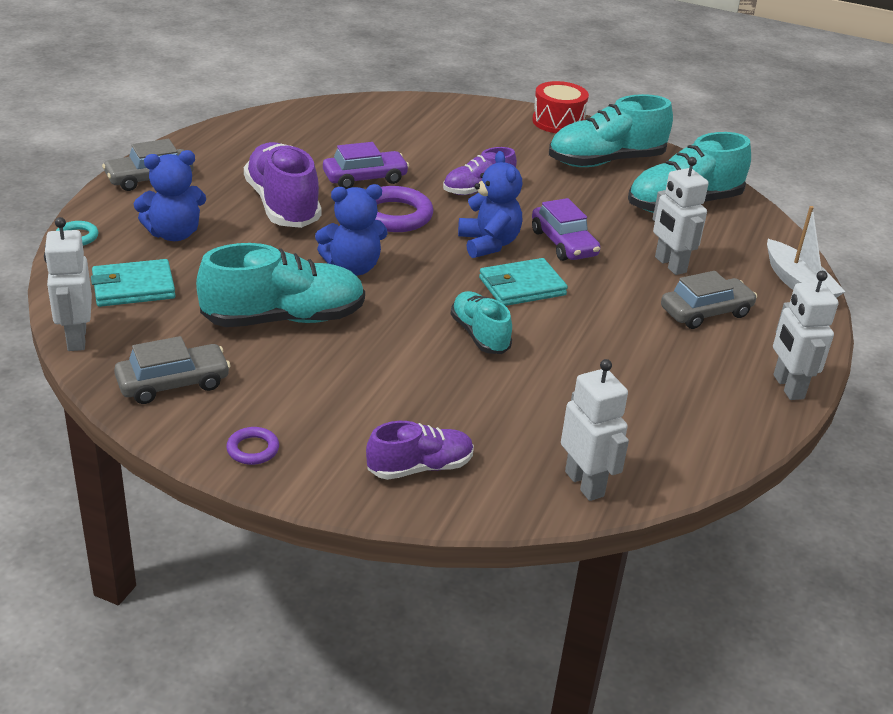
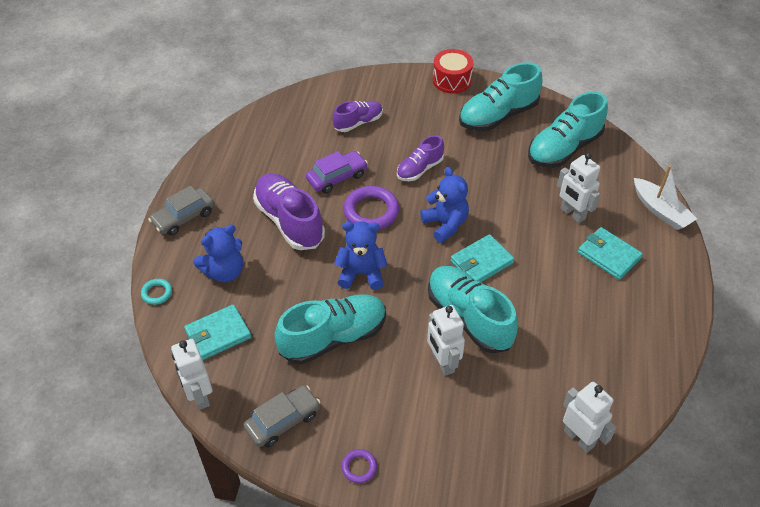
camera: 10 degrees left, 15 degrees up
(352, 267) = (361, 273): blue teddy bear -> blue teddy bear turned 150 degrees counterclockwise
(420, 467) = (472, 453): purple shoe -> purple shoe (358, 123)
(480, 335) = (469, 318): turquoise shoe -> turquoise shoe, size x1.70
(563, 243) = (495, 210): purple car -> none
(705, 312) = (609, 255): grey car -> turquoise wallet
(787, 387) = (679, 313): white robot -> white robot (442, 362)

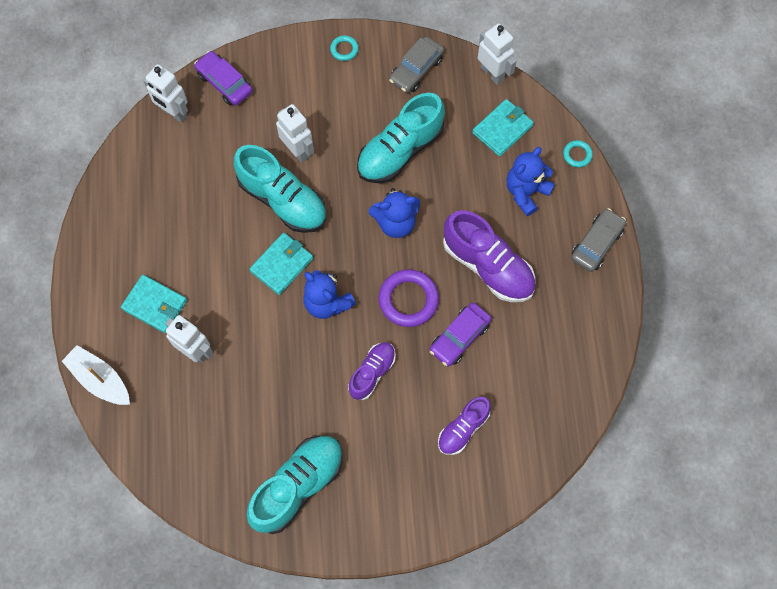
camera: 165 degrees right, 20 degrees up
(359, 467) = (344, 49): purple ring -> turquoise ring
(451, 80) = (368, 538): red drum -> none
(514, 460) = (224, 83): none -> purple car
(564, 148) = (212, 449): turquoise shoe -> none

